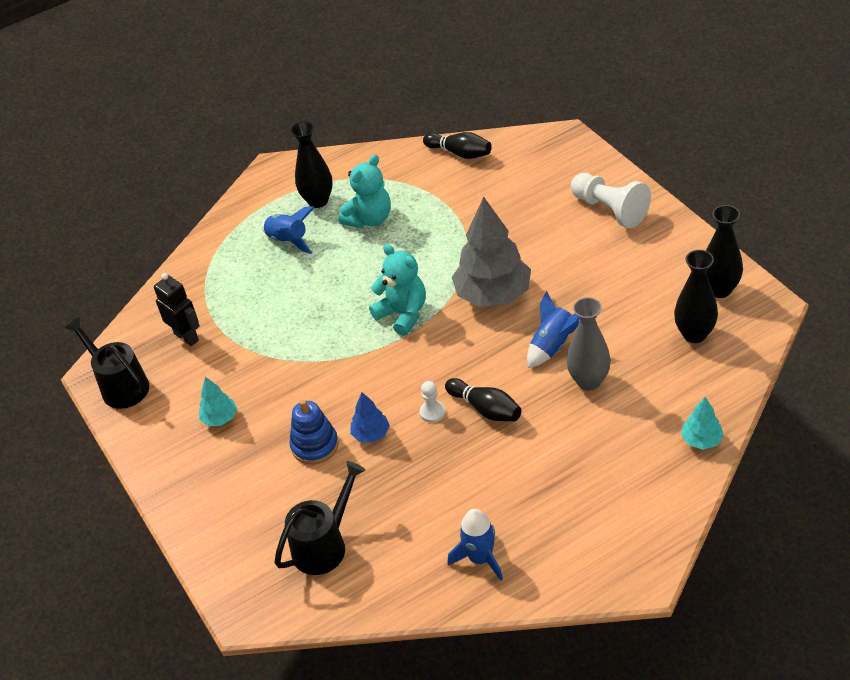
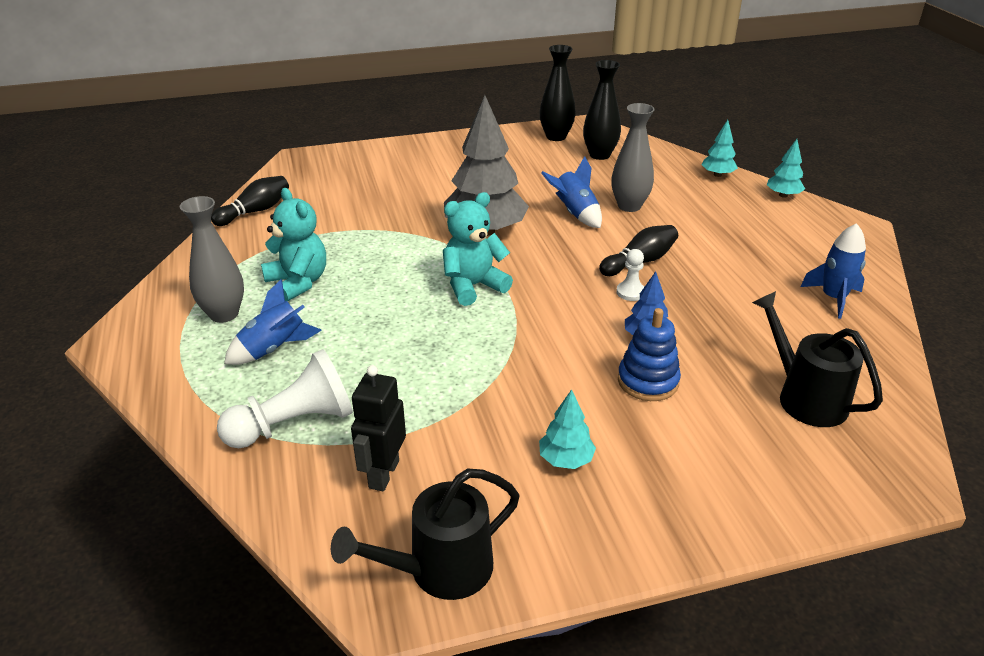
camera: 80 degrees left, 10 degrees down
(186, 337) = (383, 474): black robot -> black robot turned 45 degrees counterclockwise
(318, 201) = (224, 314): black vase -> grey vase
(610, 209) = (421, 158): white pawn -> white pawn (294, 424)
(680, 504) = (783, 195): none -> turquoise tree

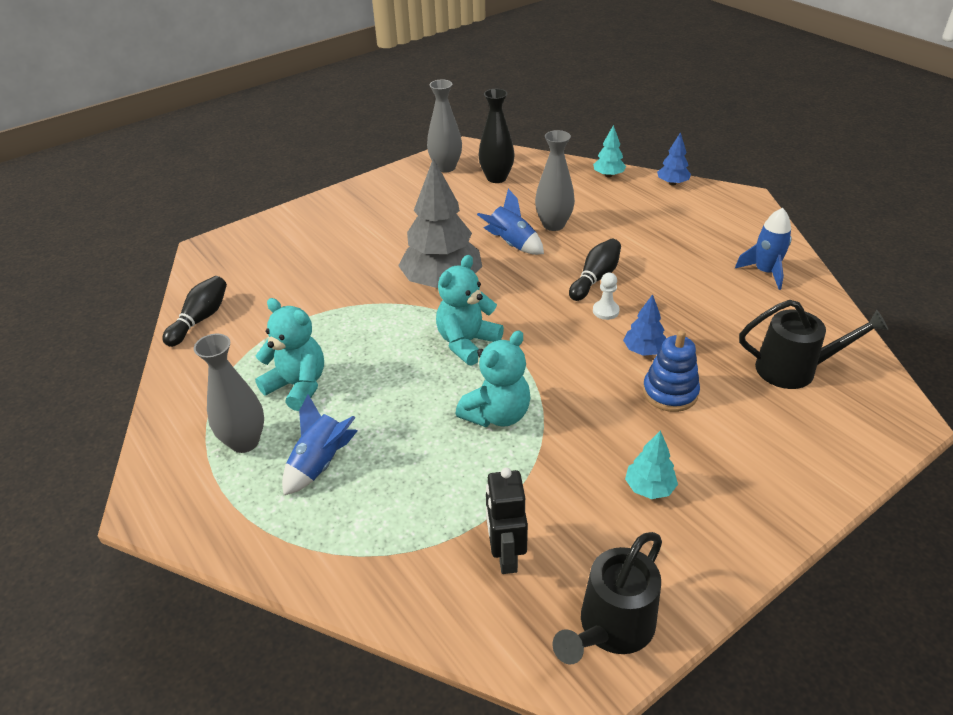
camera: 20 degrees left, 5 degrees up
(294, 424) = (392, 534): white pawn -> none
(459, 353) = (497, 414): none -> turquoise teddy bear
(556, 137) = (446, 167): black vase -> grey vase
(783, 195) = (672, 183): turquoise tree -> blue tree
(804, 397) = (795, 369): black watering can -> black watering can turned 150 degrees clockwise

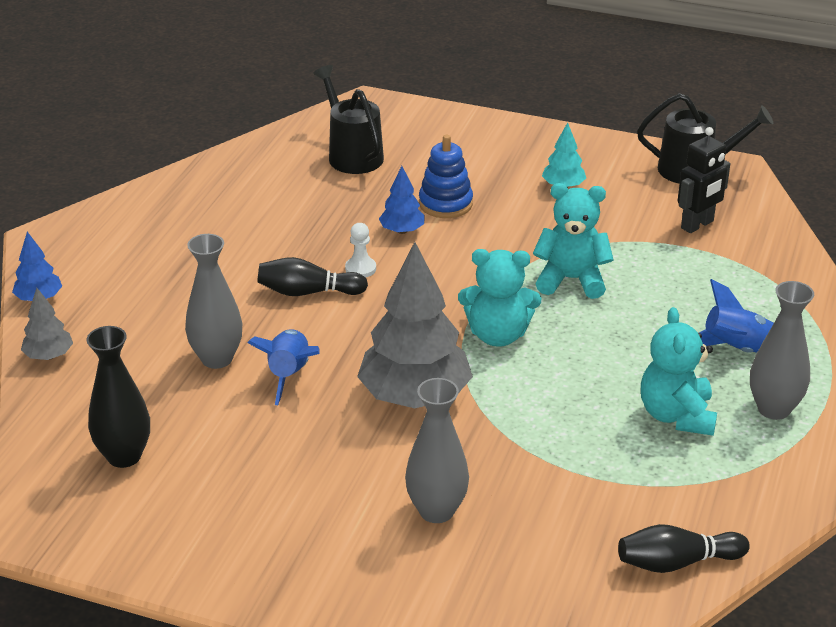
camera: 125 degrees left, 5 degrees down
(446, 167) = (124, 524): grey vase -> grey vase (436, 511)
(608, 175) = (49, 356): turquoise tree -> grey tree
(765, 272) = (204, 196): blue rocket -> none

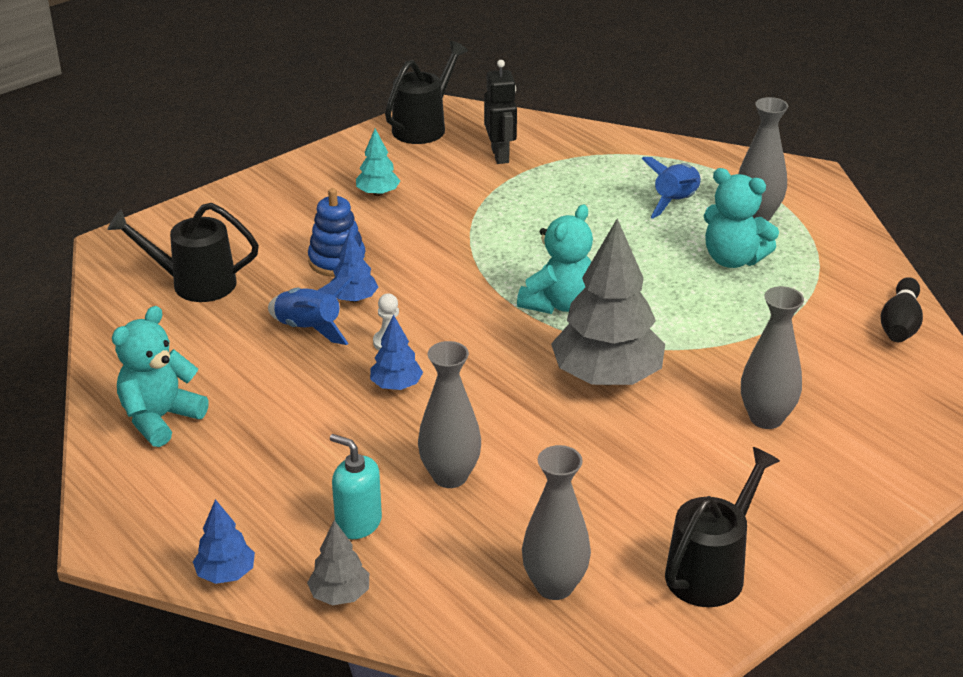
camera: 60 degrees left, 0 degrees up
(124, 456) = (554, 586): black vase -> grey vase
(131, 335) = (358, 523): none -> turquoise soap dispenser
(200, 537) = (711, 570): none -> black watering can
(289, 375) = (515, 439): blue rocket -> blue rocket (309, 329)
(308, 292) = (396, 385): black bowling pin -> blue tree
(571, 280) = (516, 240): turquoise teddy bear -> turquoise teddy bear (160, 418)

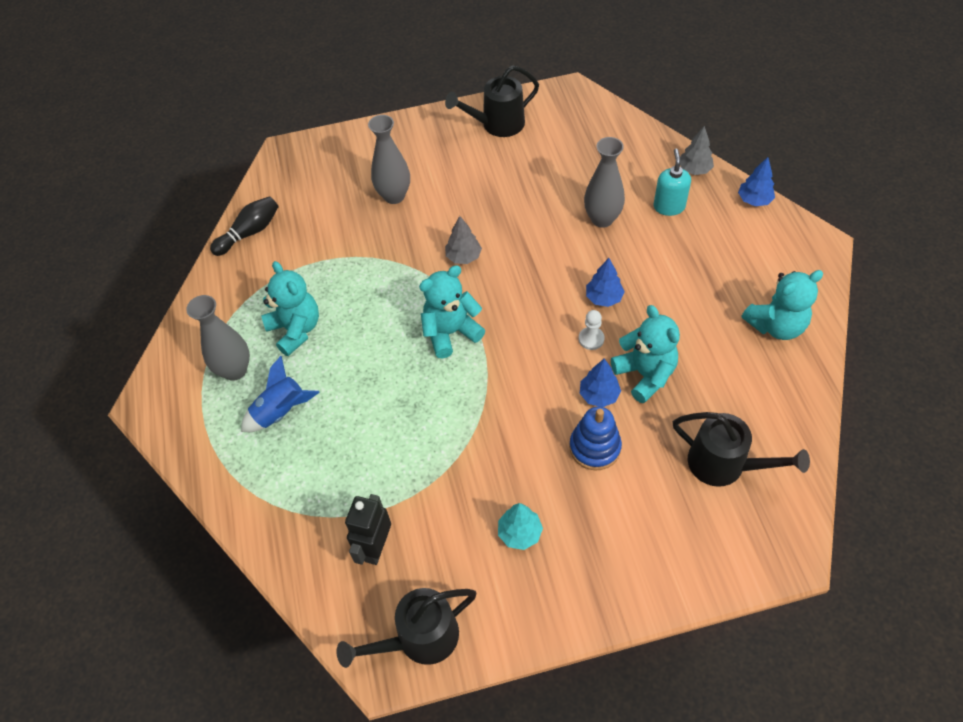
camera: 150 degrees left, 20 degrees up
(309, 329) = (645, 374): blue rocket -> turquoise teddy bear
(358, 523) = (669, 207): turquoise soap dispenser -> turquoise soap dispenser turned 150 degrees counterclockwise
(554, 586) = (580, 140): grey vase -> none
(607, 377) = (463, 257): grey tree -> grey tree, size x0.47

